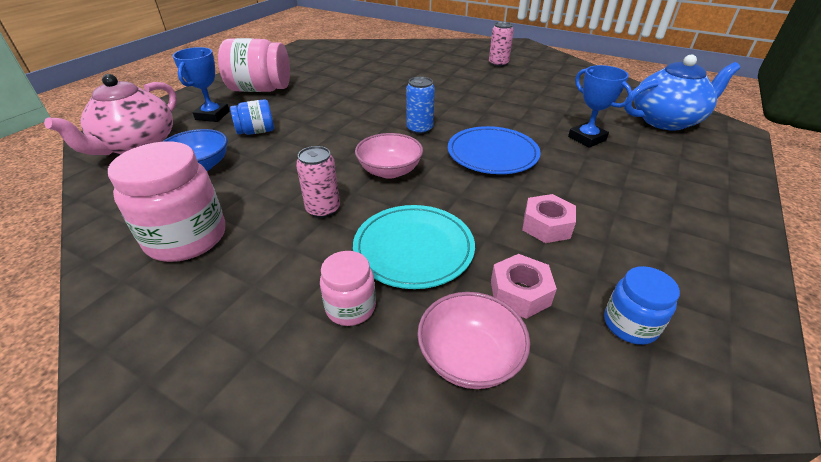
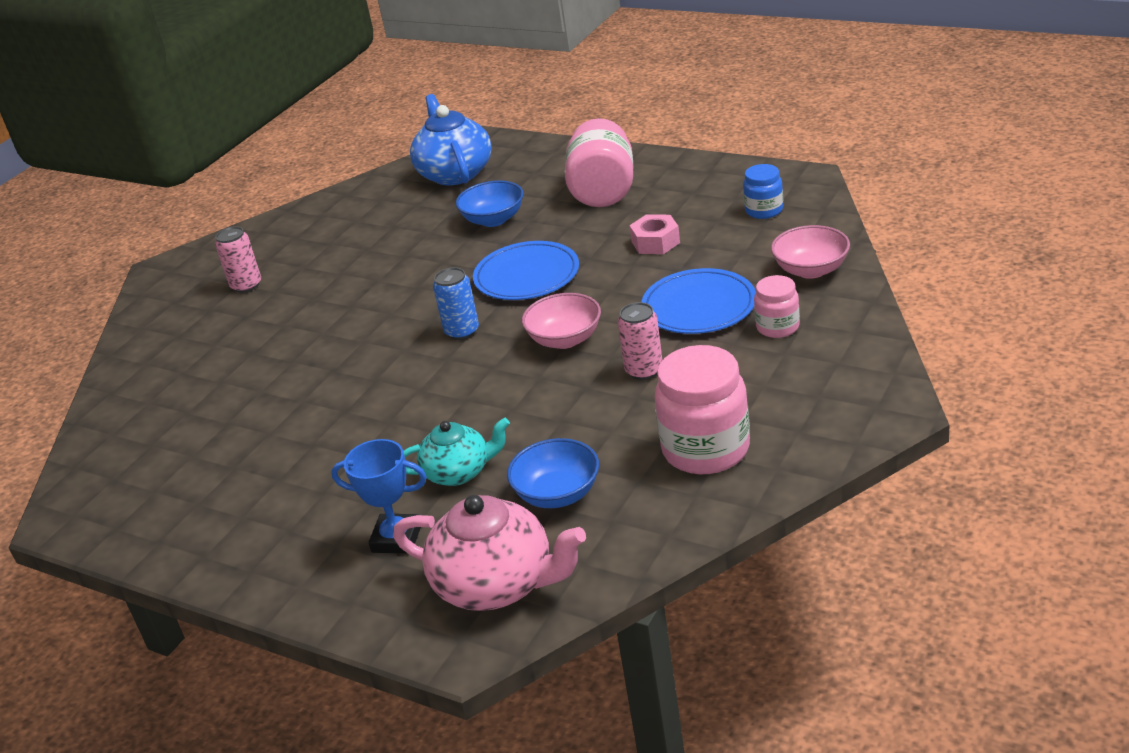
camera: 85 degrees left, 5 degrees down
(256, 132) = (459, 472): blue jar -> turquoise teapot
(260, 89) = (296, 515): pink jar -> pink jar (603, 191)
(413, 249) = (699, 306): turquoise plate -> blue plate
(520, 293) = (743, 253): pink nut -> none
(587, 138) = (493, 219): blue trophy -> blue bowl

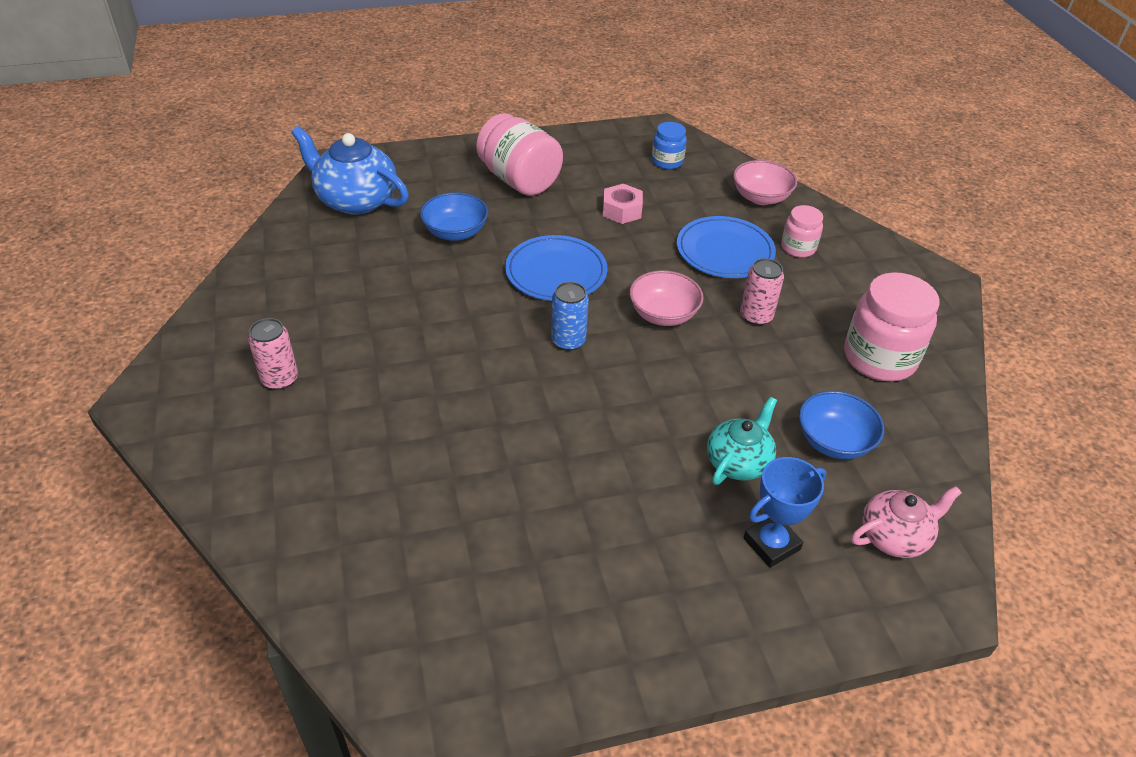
camera: 50 degrees left, 10 degrees up
(497, 584) = (895, 536): pink teapot -> pink teapot, size x0.63

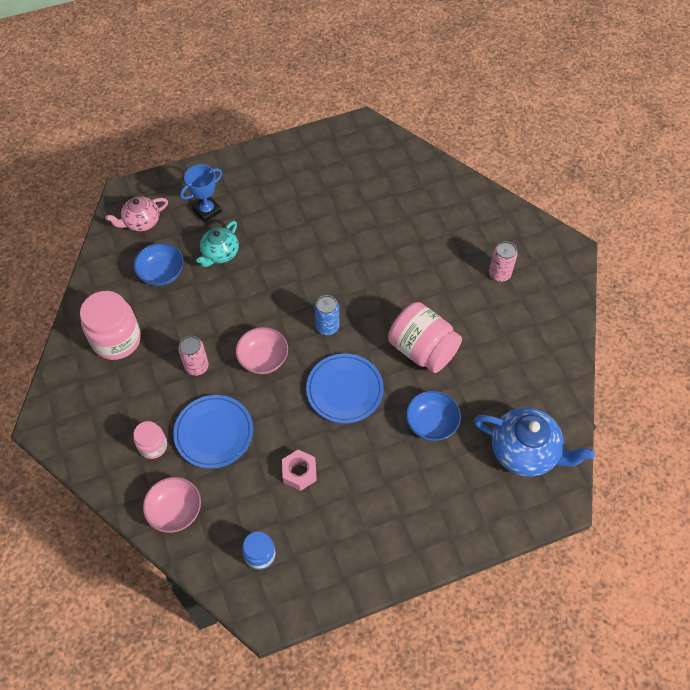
camera: 175 degrees right, 15 degrees up
(519, 180) = (394, 502): pink jar -> pink jar (422, 350)

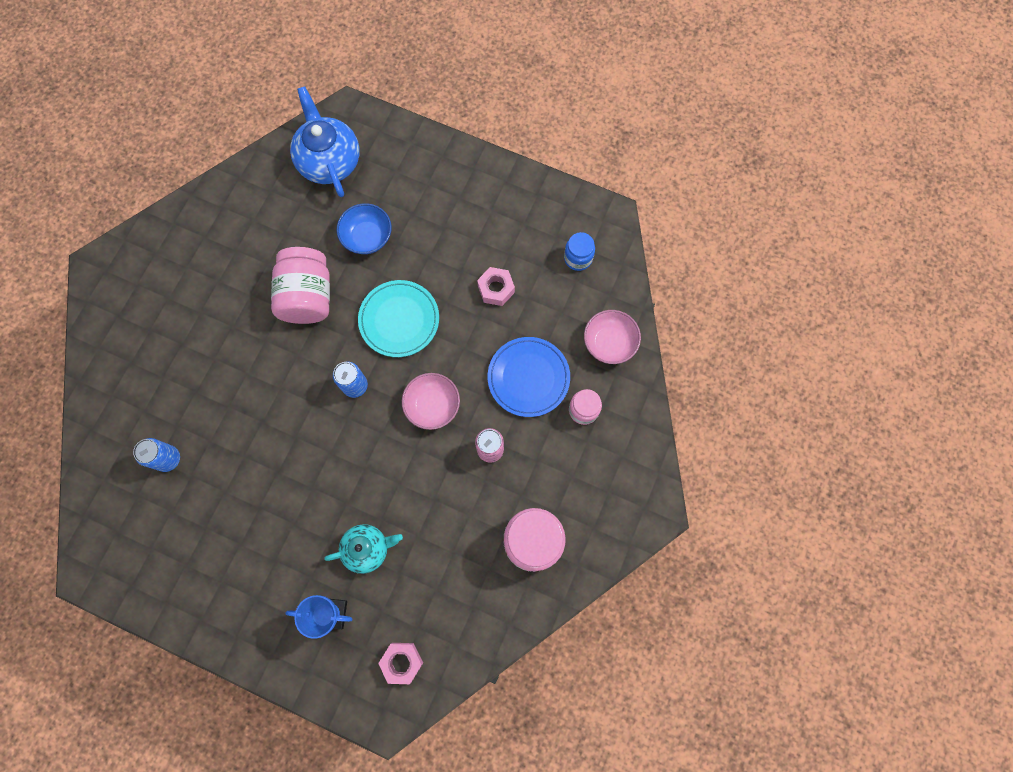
camera: 135 degrees left, 15 degrees up
(141, 222) = (402, 662): pink teapot -> pink nut
(162, 273) = (436, 577): blue bowl -> none
(344, 390) = (399, 320): blue plate -> turquoise plate
(390, 200) = (168, 459): none -> blue can
(499, 274) = (174, 301): pink can -> none

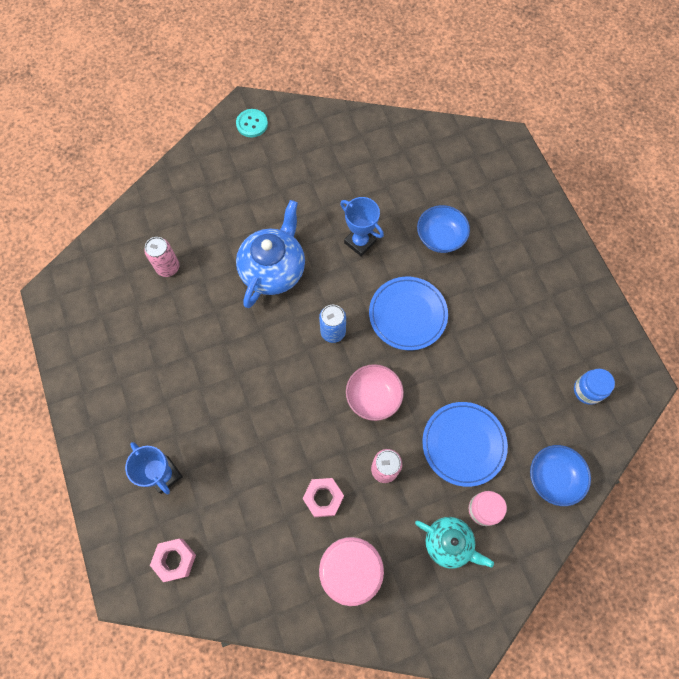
camera: 45 degrees right, 5 degrees down
(117, 277) = (252, 124): none -> turquoise button
(168, 459) = (168, 267): blue can -> pink can
(308, 296) = (360, 242): pink jar -> blue trophy
(329, 160) = (463, 163): blue teapot -> blue teapot (273, 269)
(367, 548) = (231, 454): turquoise teapot -> turquoise teapot (449, 543)
(399, 320) = (407, 314): turquoise plate -> blue plate
(496, 289) = (500, 356): pink nut -> pink nut (323, 498)
(609, 342) = (553, 477): pink bowl -> blue bowl

